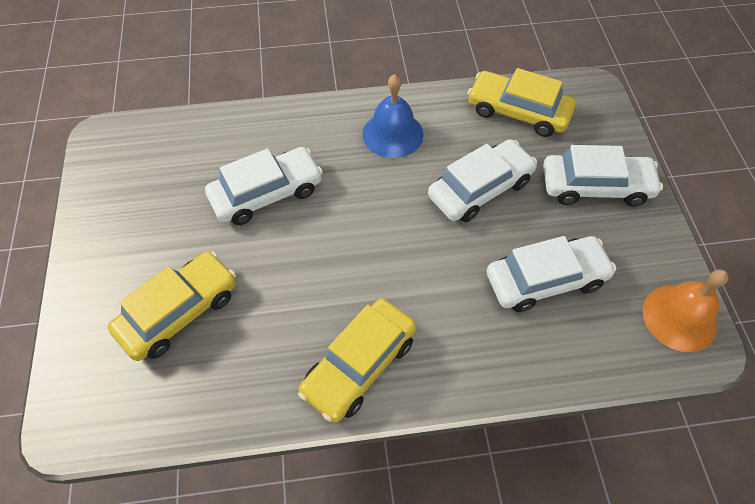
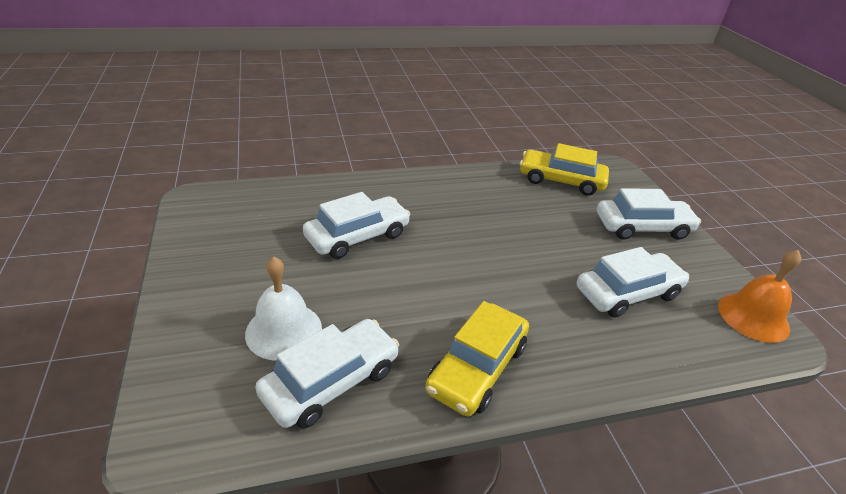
camera: 10 degrees left, 20 degrees down
(179, 312) = (284, 330): yellow car -> white bell
(393, 134) = (461, 195): blue bell -> none
(480, 189) = (547, 230): white car -> white car (331, 381)

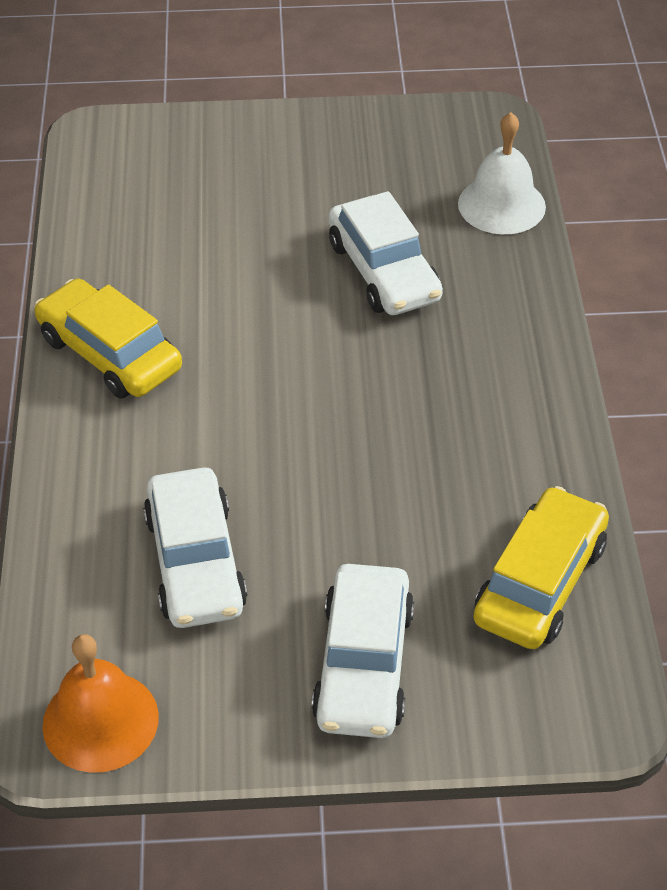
camera: 105 degrees right, 10 degrees up
(284, 330) = (213, 201): white bell -> white bell (501, 205)
(331, 381) = (130, 234): white car -> none

